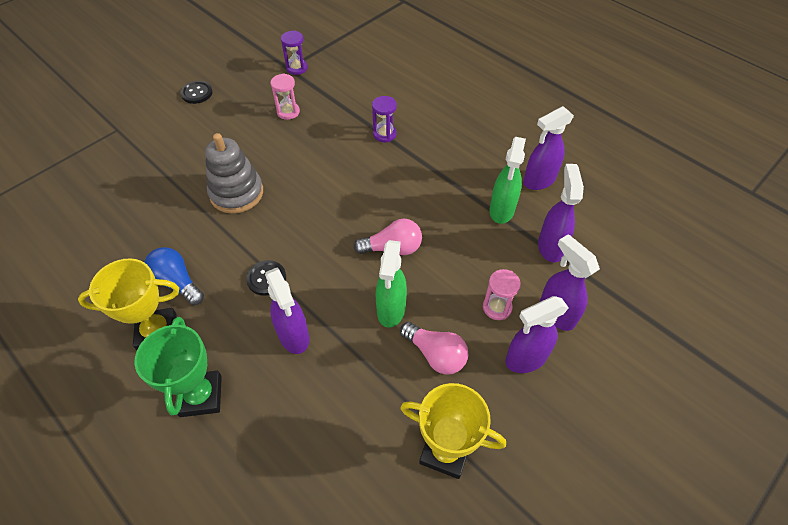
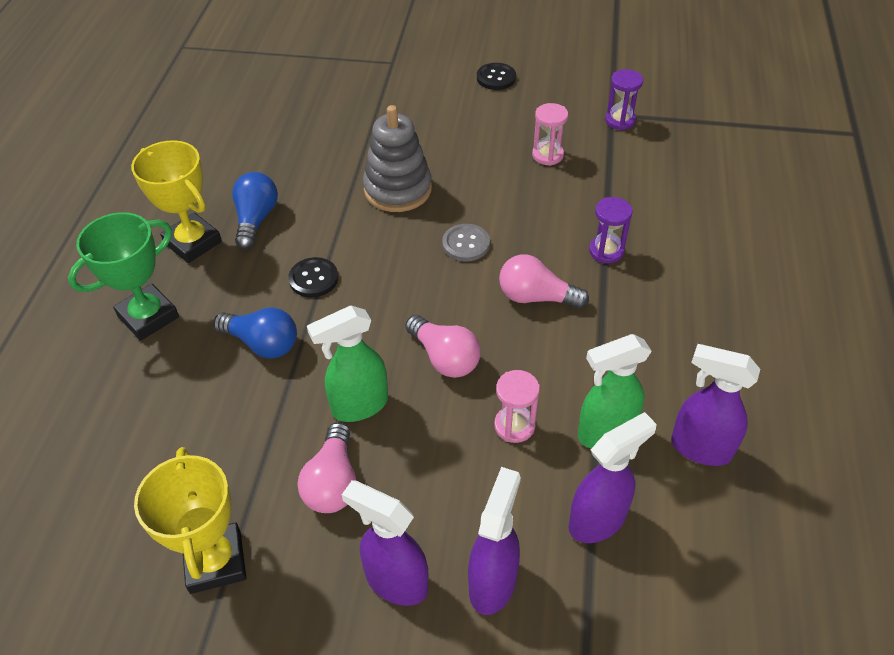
camera: 55 degrees right, 5 degrees down
(294, 336) = (262, 343): purple spray bottle -> blue light bulb
(317, 188) = (466, 244): none -> grey button
(388, 182) = (536, 297): none -> pink light bulb
(497, 307) = (448, 510): pink hourglass -> pink hourglass (514, 426)

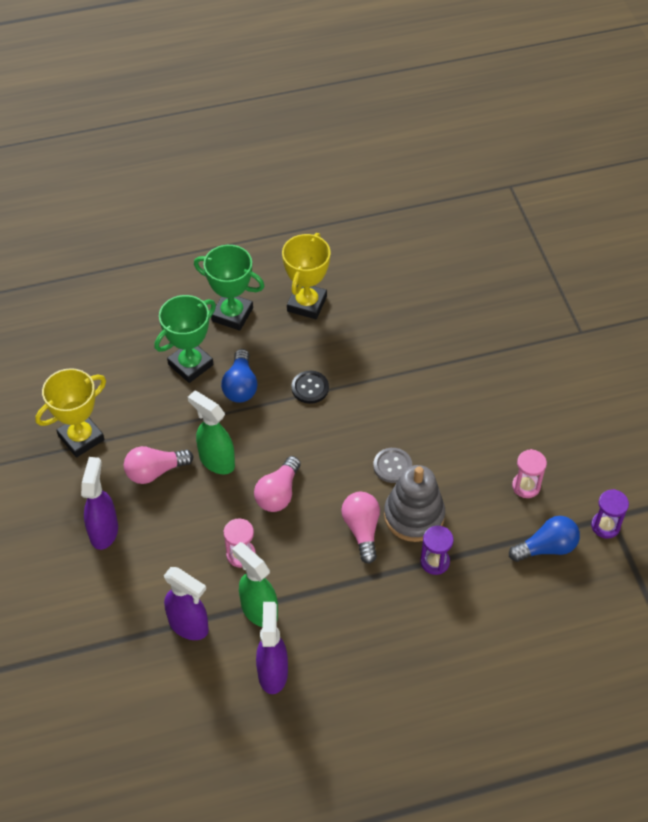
camera: 65 degrees right, 5 degrees up
(190, 385) = (190, 364): none -> green trophy
(256, 219) = (347, 328): blue light bulb -> blue light bulb (546, 547)
(398, 189) = (427, 400): grey stacking toy -> grey stacking toy (414, 515)
(492, 582) = (123, 581): purple spray bottle -> none
(496, 78) = (607, 414): black button -> none

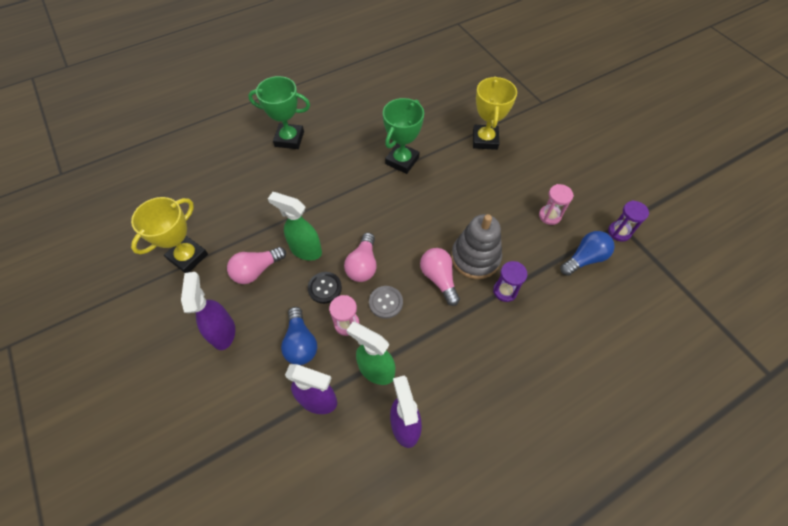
camera: 15 degrees left, 5 degrees up
(190, 364) = (266, 181): green trophy -> green trophy (402, 161)
(240, 386) = (309, 188): blue light bulb -> blue light bulb (300, 343)
(307, 304) = (343, 121): yellow trophy -> yellow trophy (485, 140)
(310, 388) = (363, 179): black button -> black button (325, 288)
(392, 466) = (445, 223): grey button -> grey button (385, 302)

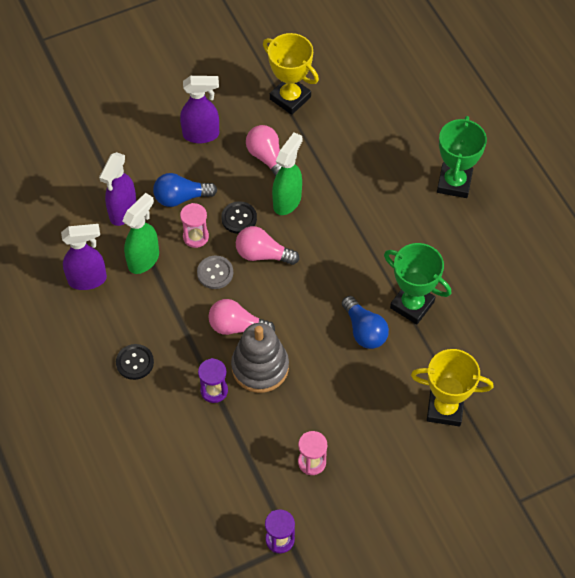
camera: 95 degrees right, 0 degrees up
(439, 279) = (237, 326): pink light bulb -> pink light bulb turned 150 degrees counterclockwise
(491, 363) = (135, 362): none -> black button
(584, 259) = (246, 486): blue light bulb -> blue light bulb (364, 330)

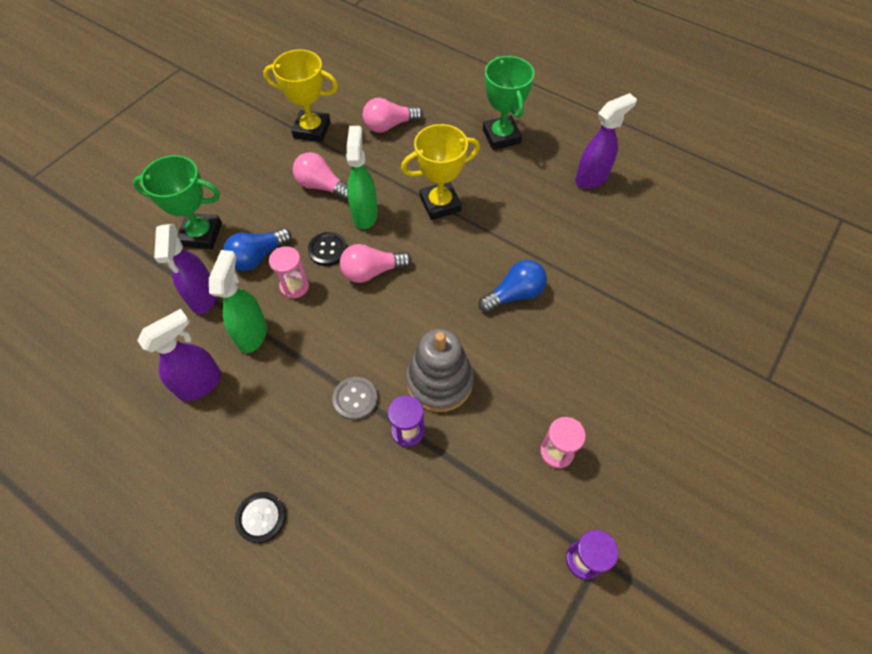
camera: 30 degrees left, 0 degrees up
(135, 362) = (303, 447): black button -> black button (261, 517)
(201, 134) = (245, 193): purple spray bottle -> purple spray bottle (592, 178)
(215, 273) = (335, 311): grey button -> grey button (355, 399)
(237, 326) = (390, 352): pink light bulb -> pink light bulb (389, 125)
(364, 330) = (514, 294): blue light bulb -> blue light bulb turned 60 degrees counterclockwise
(412, 305) = (540, 251): green trophy -> green trophy (201, 234)
(445, 408) = (638, 329): yellow trophy -> yellow trophy (440, 204)

